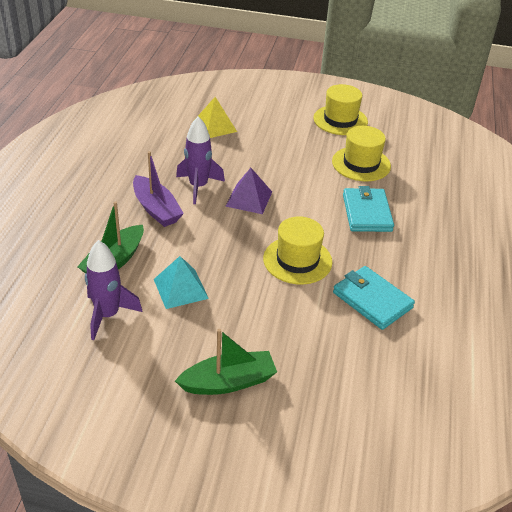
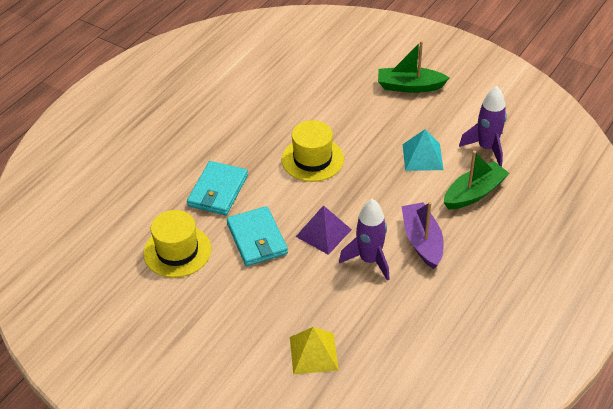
camera: 155 degrees left, 5 degrees up
(340, 120) = (149, 327): yellow hat -> none
(372, 300) = (273, 115): turquoise wallet -> turquoise wallet (257, 239)

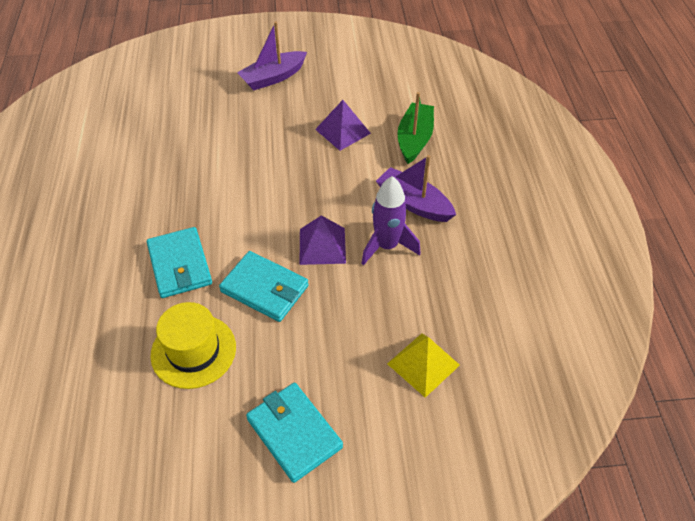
camera: 40 degrees left, 5 degrees up
(190, 339) = (294, 433): none -> turquoise wallet
(312, 159) = (246, 184): yellow hat -> none
(410, 86) = (273, 77): green boat -> purple boat
(422, 157) = (342, 131): turquoise pyramid -> purple pyramid
(486, 148) = (387, 97): purple rocket -> none

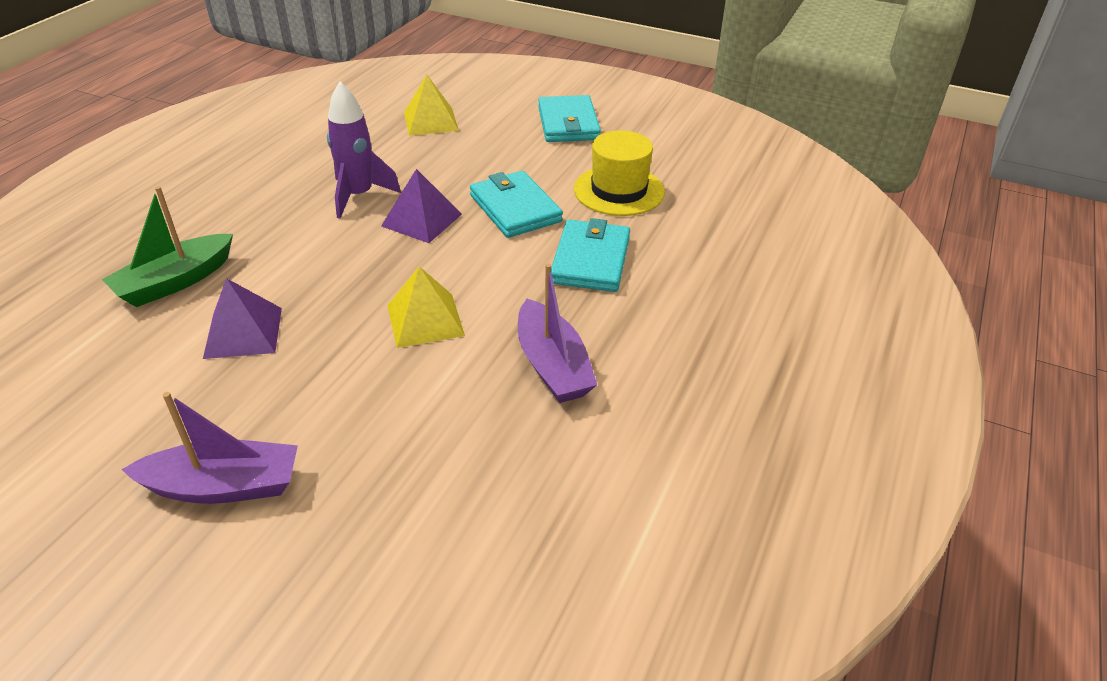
camera: 150 degrees left, 10 degrees down
(254, 177) = (425, 320): none -> yellow pyramid
(414, 203) = (280, 218): purple boat -> purple boat (552, 365)

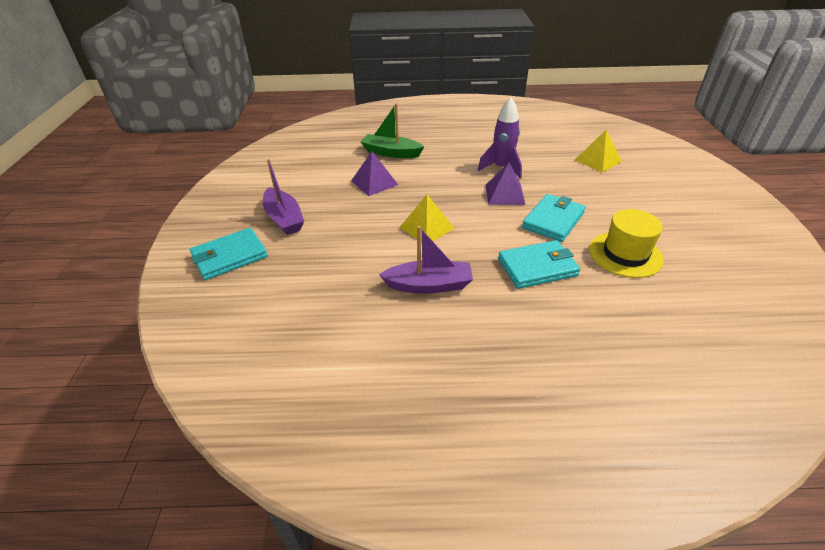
camera: 65 degrees right, 0 degrees up
(552, 365) = (429, 285): purple boat -> purple boat turned 135 degrees counterclockwise
(568, 123) = (671, 207): turquoise wallet -> turquoise wallet (230, 256)

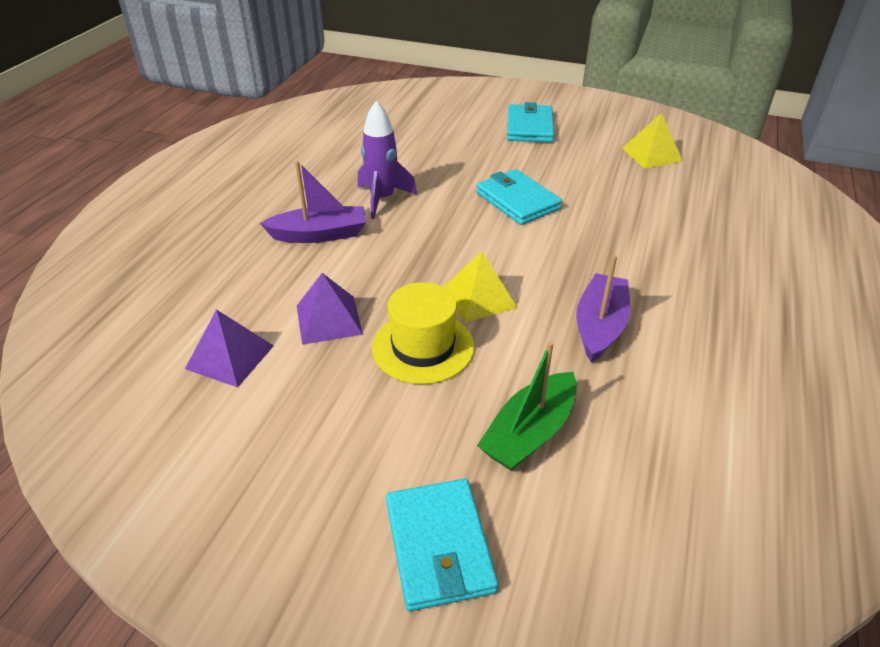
camera: 70 degrees left, 0 degrees up
(284, 218) = (362, 450): purple boat -> purple boat (319, 234)
(391, 153) = (253, 281): green boat -> green boat (530, 432)
(504, 194) = (443, 215): purple pyramid -> purple pyramid (229, 357)
(537, 267) = (596, 238): turquoise wallet -> turquoise wallet (529, 127)
(597, 160) = (418, 134): yellow pyramid -> yellow pyramid (652, 154)
(625, 254) = (597, 181): yellow hat -> yellow hat (423, 347)

